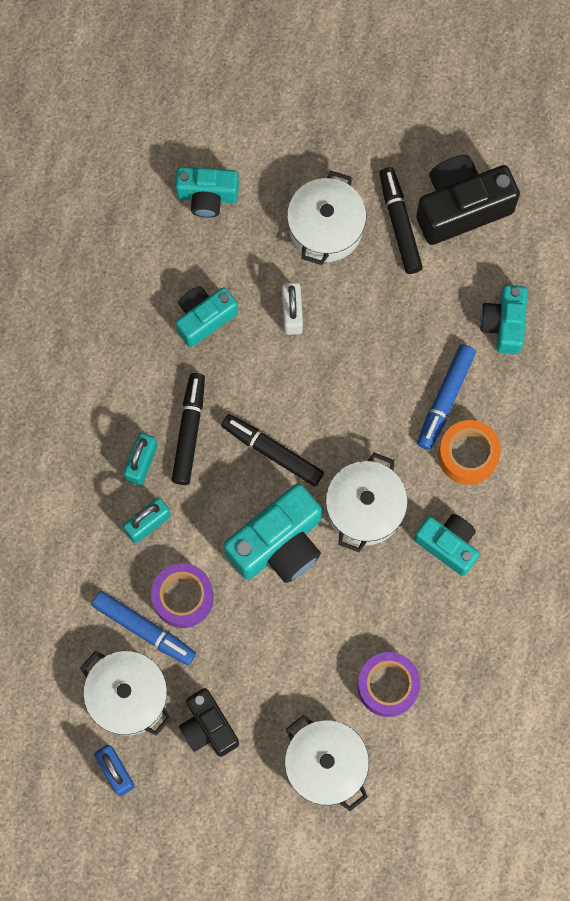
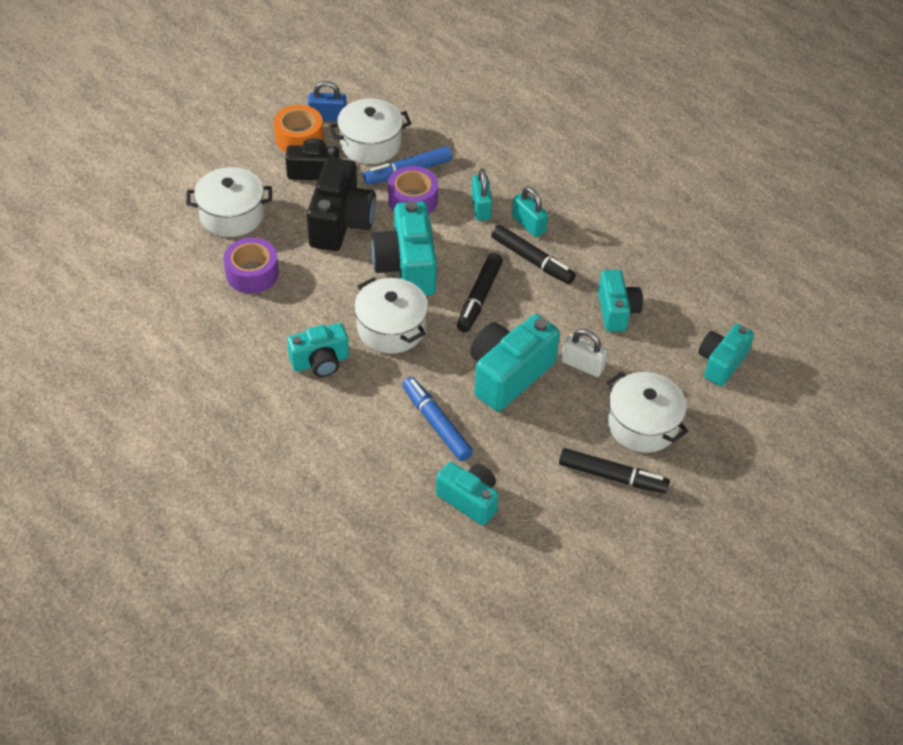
camera: 120 degrees right, 25 degrees down
(272, 451) = (479, 298): black marker -> black marker turned 135 degrees clockwise
(347, 370) = (508, 374): none -> turquoise camera
(461, 207) = (598, 529): black camera -> black camera (341, 223)
(468, 455) = (379, 413): orange tape -> orange tape (299, 138)

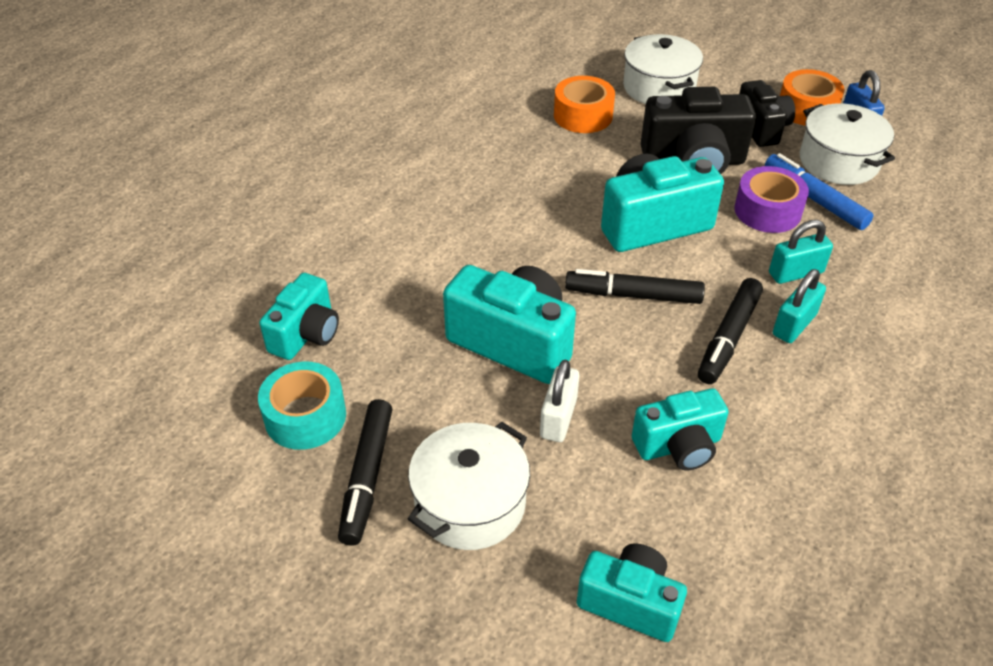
camera: 80 degrees right, 5 degrees down
(252, 273) = (583, 115): purple tape -> orange tape
(320, 362) = (478, 183): turquoise camera -> none
(391, 328) = (549, 227): white pot -> none
(436, 423) = (415, 288): blue marker -> none
(552, 507) = (305, 416): none -> turquoise tape

